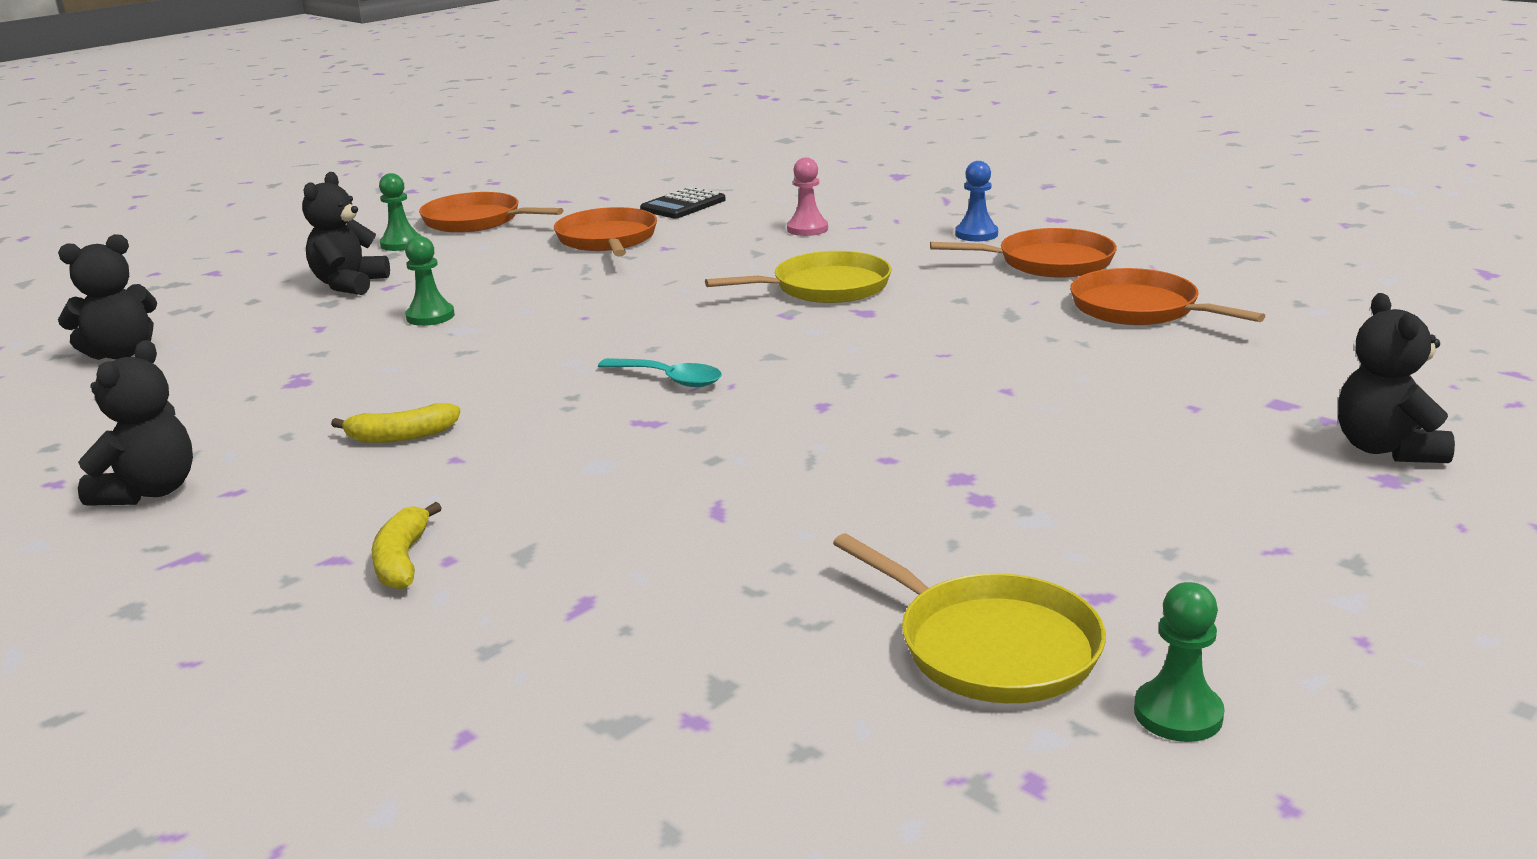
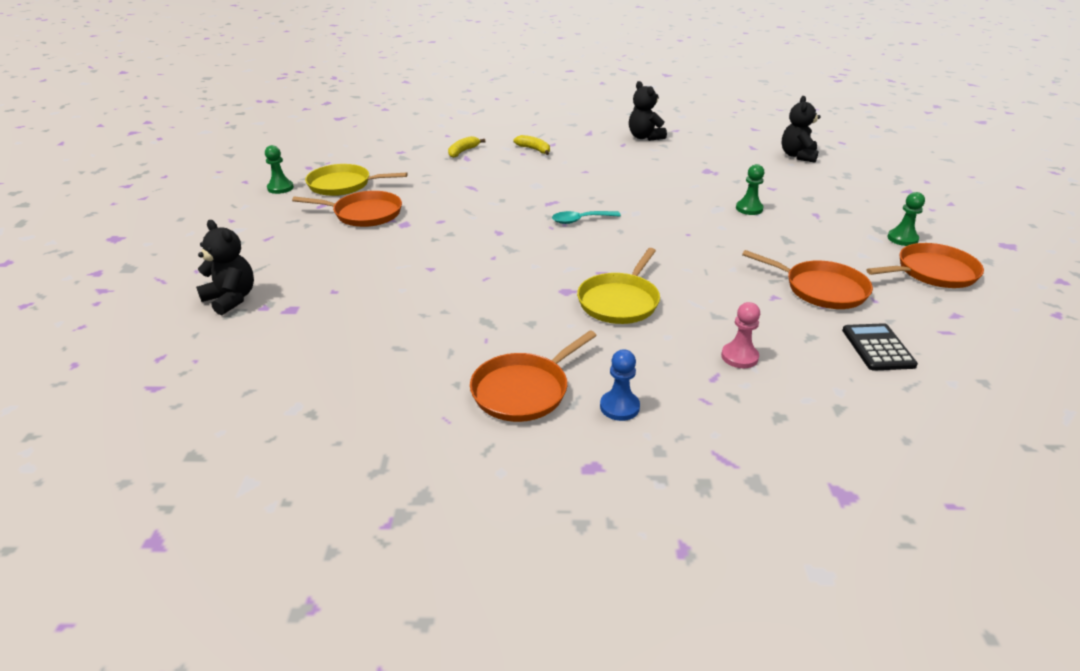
camera: 135 degrees right, 10 degrees up
(349, 285) = (834, 208): black teddy bear -> none
(401, 436) = (620, 170): yellow banana -> yellow banana (463, 151)
(1140, 309) = (415, 360): orange pan -> orange pan (364, 214)

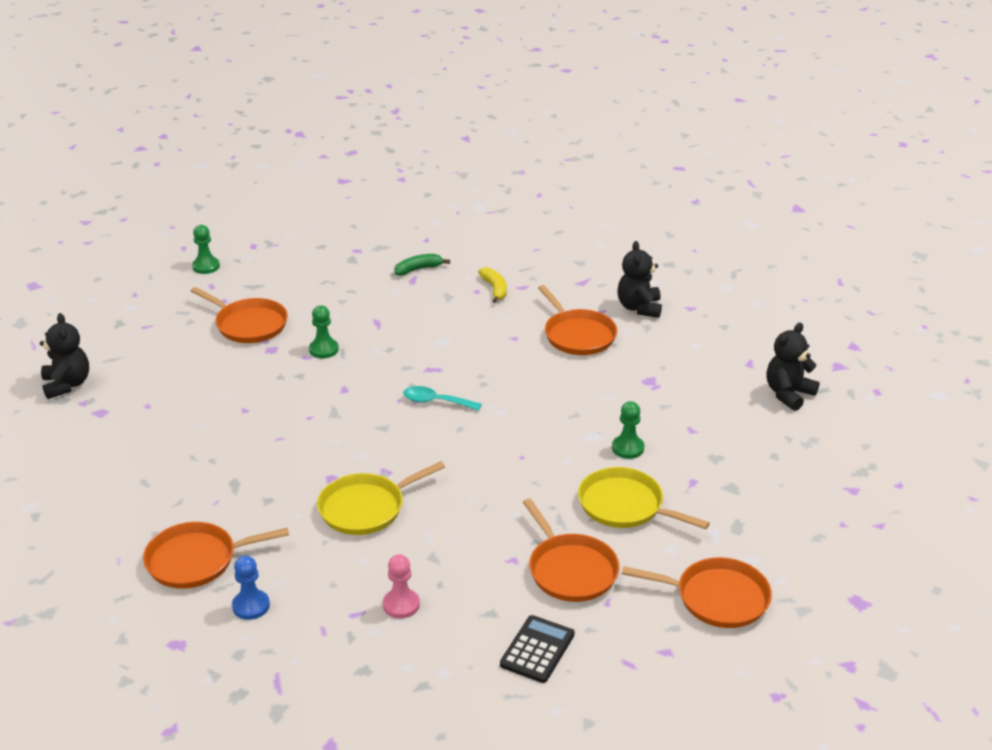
camera: 30 degrees right, 0 degrees up
(343, 185) = (263, 280): yellow pan -> yellow pan (625, 506)
(463, 151) = (418, 269): yellow banana -> green banana
(626, 159) = (577, 335): none -> orange pan
(902, 239) = (745, 547): green pawn -> green pawn (324, 350)

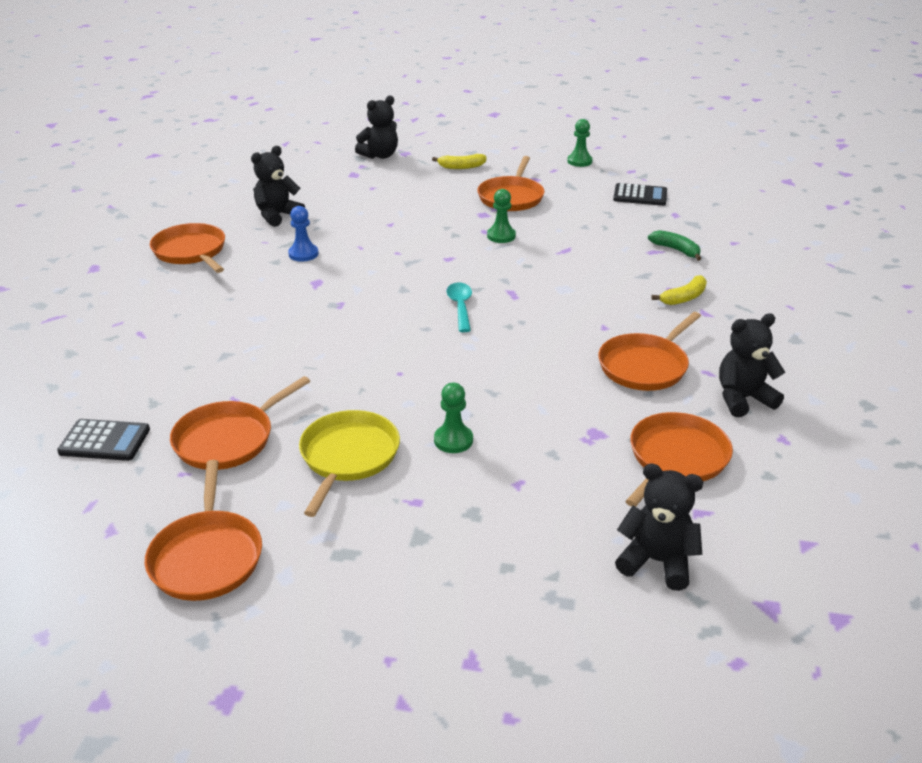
camera: 70 degrees right, 0 degrees up
(151, 337) = (461, 167): none -> yellow banana
(159, 484) = (277, 215): none -> black teddy bear
(251, 606) = (142, 286): blue pawn -> blue pawn (303, 254)
(307, 256) = (640, 196): none -> black calculator
(366, 508) = (283, 307): yellow pan -> none
(401, 605) = (156, 353): pink pawn -> none
(692, 356) = (676, 458): none -> orange pan

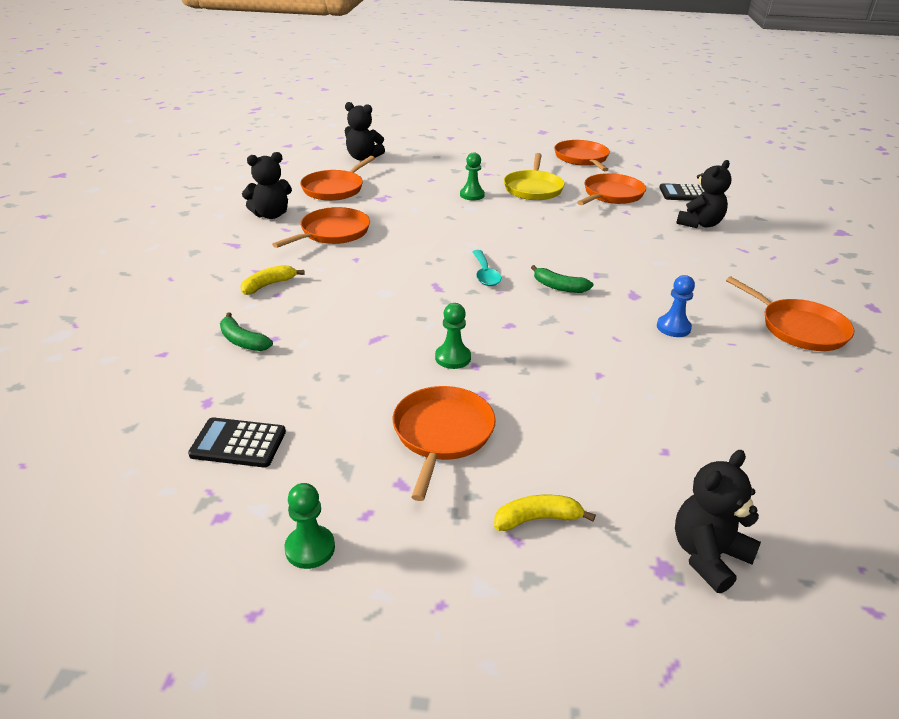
camera: 175 degrees right, 0 degrees up
(277, 215) = (755, 386): black teddy bear -> black teddy bear (700, 224)
(387, 292) = (559, 287): none -> green banana

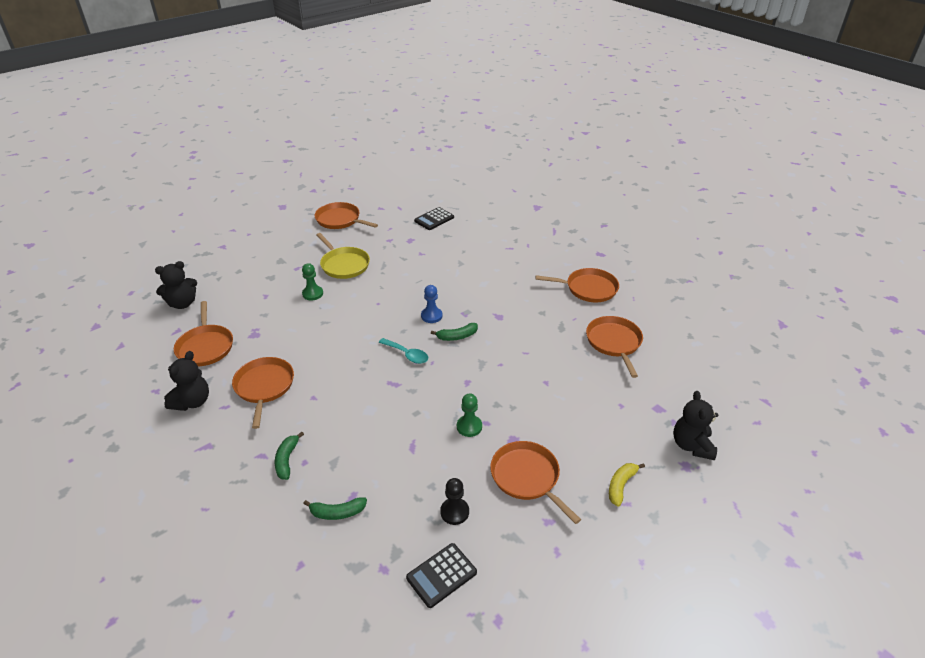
camera: 45 degrees left, 5 degrees up
(268, 285) = (287, 460): yellow banana -> green banana
(310, 548) = (559, 592): green pawn -> none
(328, 408) = (454, 512): none -> black pawn
(611, 195) = (396, 243): orange pan -> orange pan (614, 342)
(673, 327) = (540, 326): blue pawn -> blue pawn (431, 316)
(700, 224) = (468, 240): black teddy bear -> none

